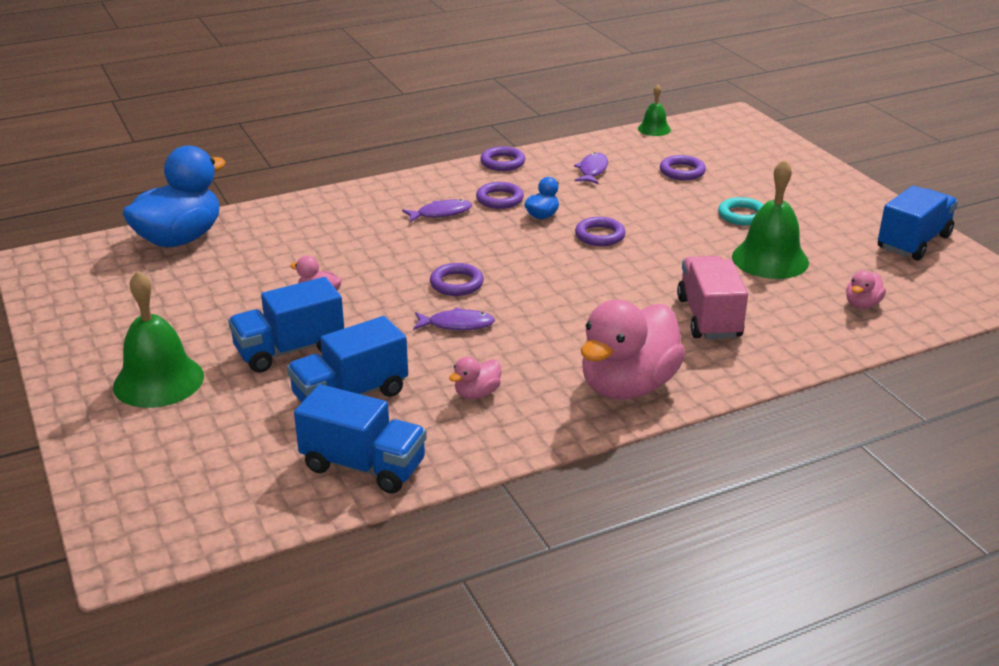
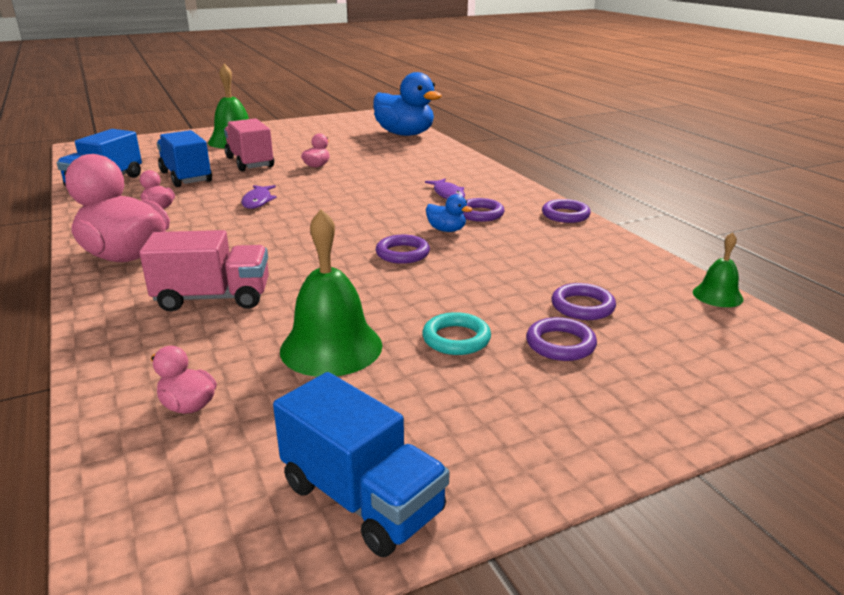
camera: 90 degrees right, 5 degrees down
(289, 350) = (250, 162): blue truck -> pink truck
(456, 283) = (322, 200): purple ring -> purple ring (560, 344)
(592, 170) = (563, 254): purple fish -> none

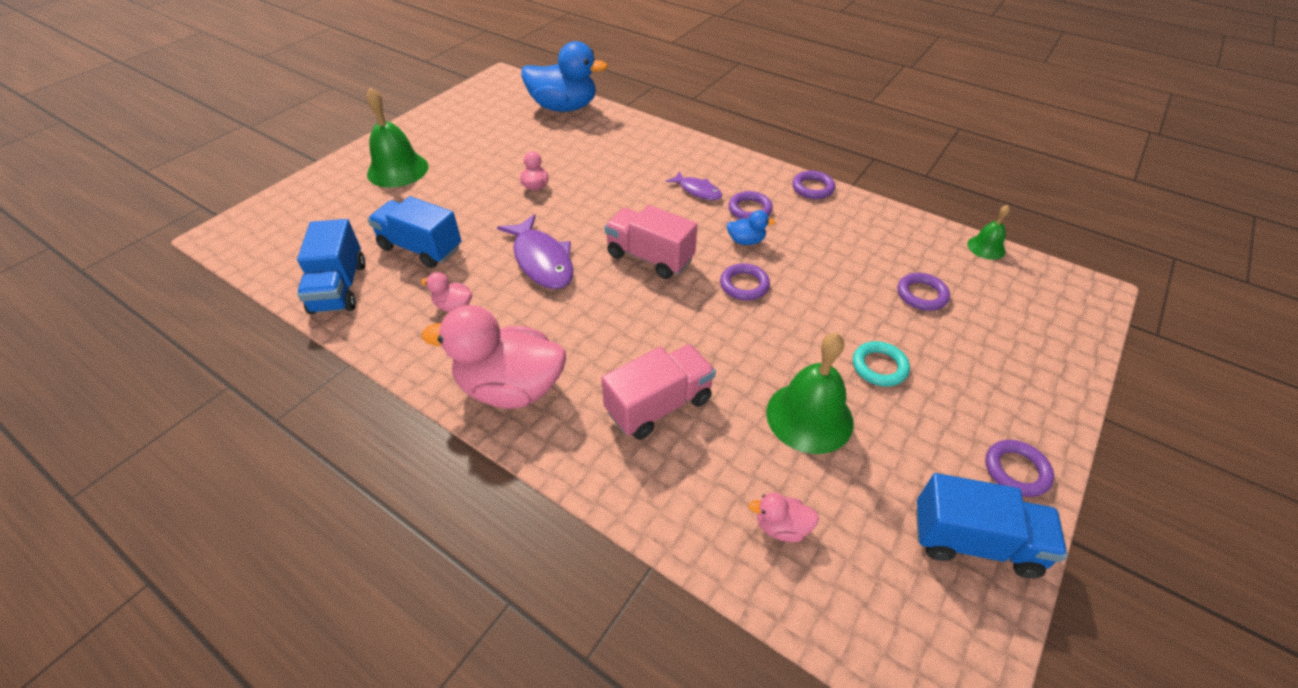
camera: 30 degrees left, 20 degrees up
(250, 162) = (460, 202): pink truck -> pink truck (650, 257)
(258, 201) = (542, 260): purple fish -> purple fish, size x1.73
(560, 344) = (944, 341): purple ring -> purple ring (1016, 470)

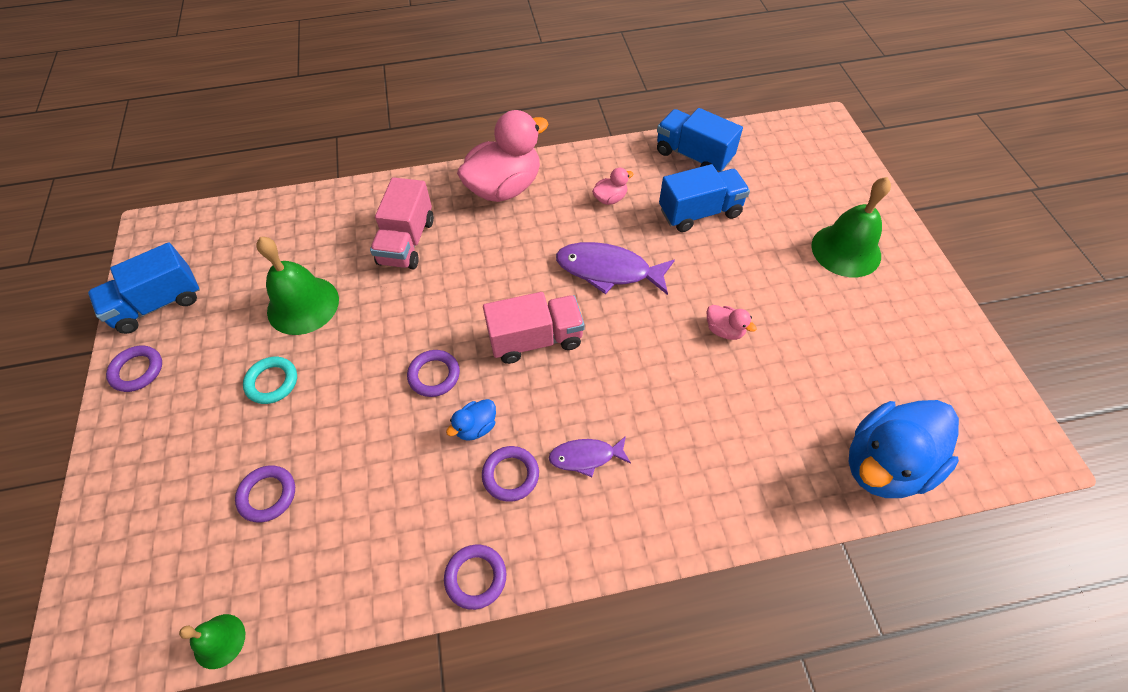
camera: 135 degrees right, 10 degrees up
(781, 527) = (280, 235): pink duck -> none

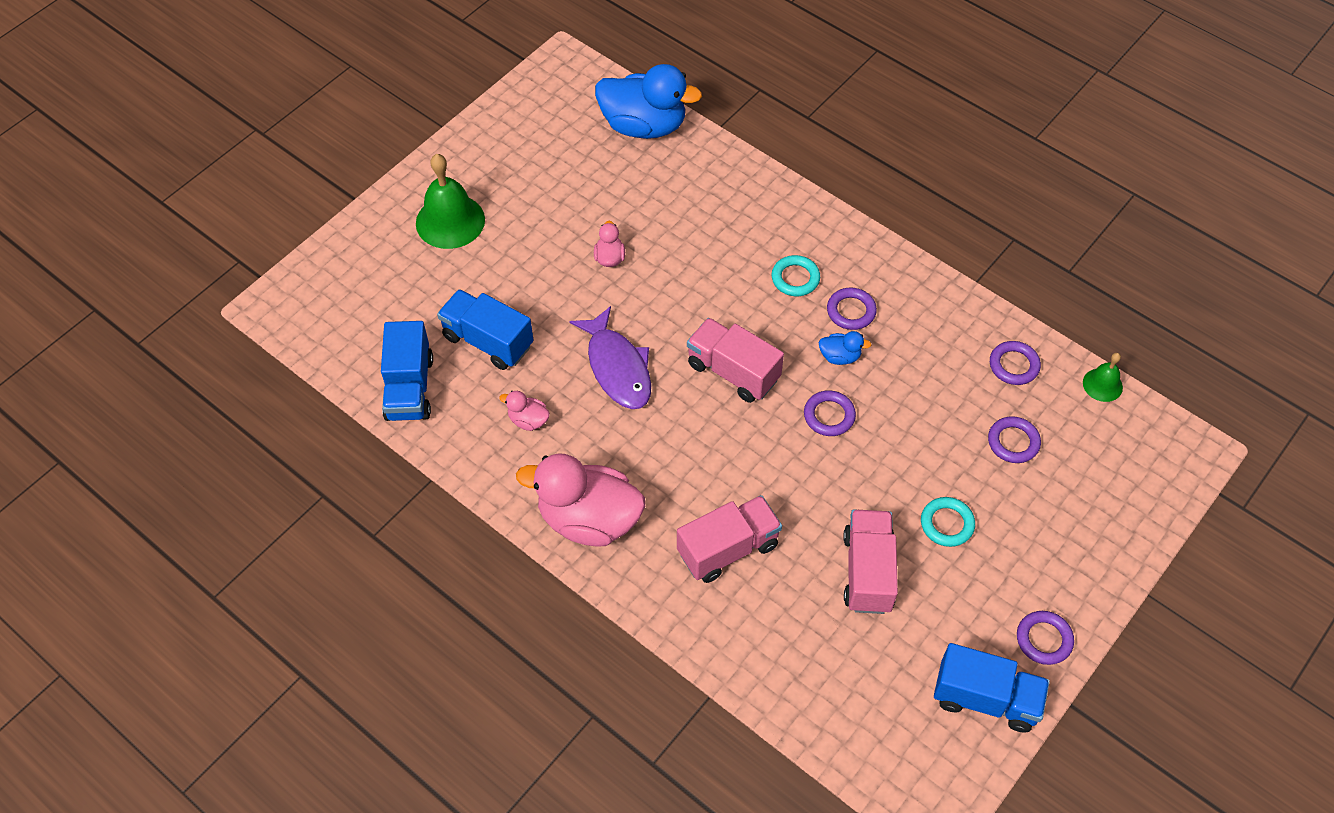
camera: 130 degrees left, 0 degrees up
(303, 305) = (867, 572): green bell -> pink truck
(476, 577) = (929, 283): purple ring -> purple ring (1014, 365)
(586, 457) = (795, 278): purple fish -> turquoise ring

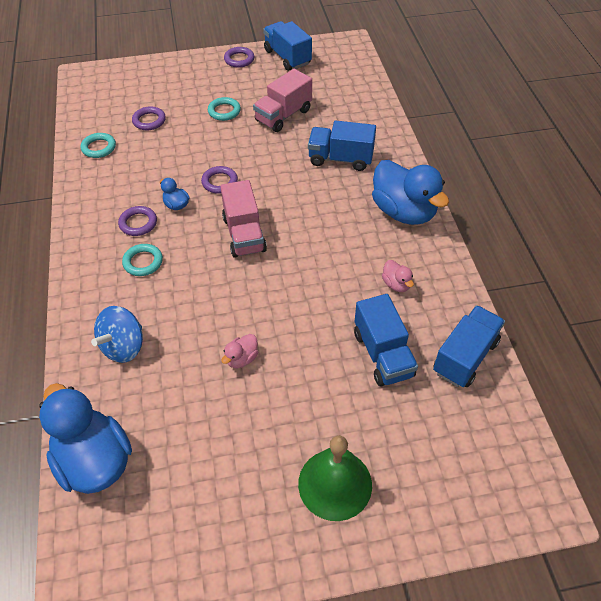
camera: 140 degrees left, 5 degrees down
(589, 519) = (403, 211): pink duck -> blue duck
(617, 367) = (310, 280): purple fish -> none
(719, 203) = (124, 346): none -> blue spinning top
(728, 549) = (340, 159): pink truck -> blue truck
(1014, 365) = (99, 148): purple ring -> turquoise ring
(1102, 385) = (74, 117): green bell -> none

